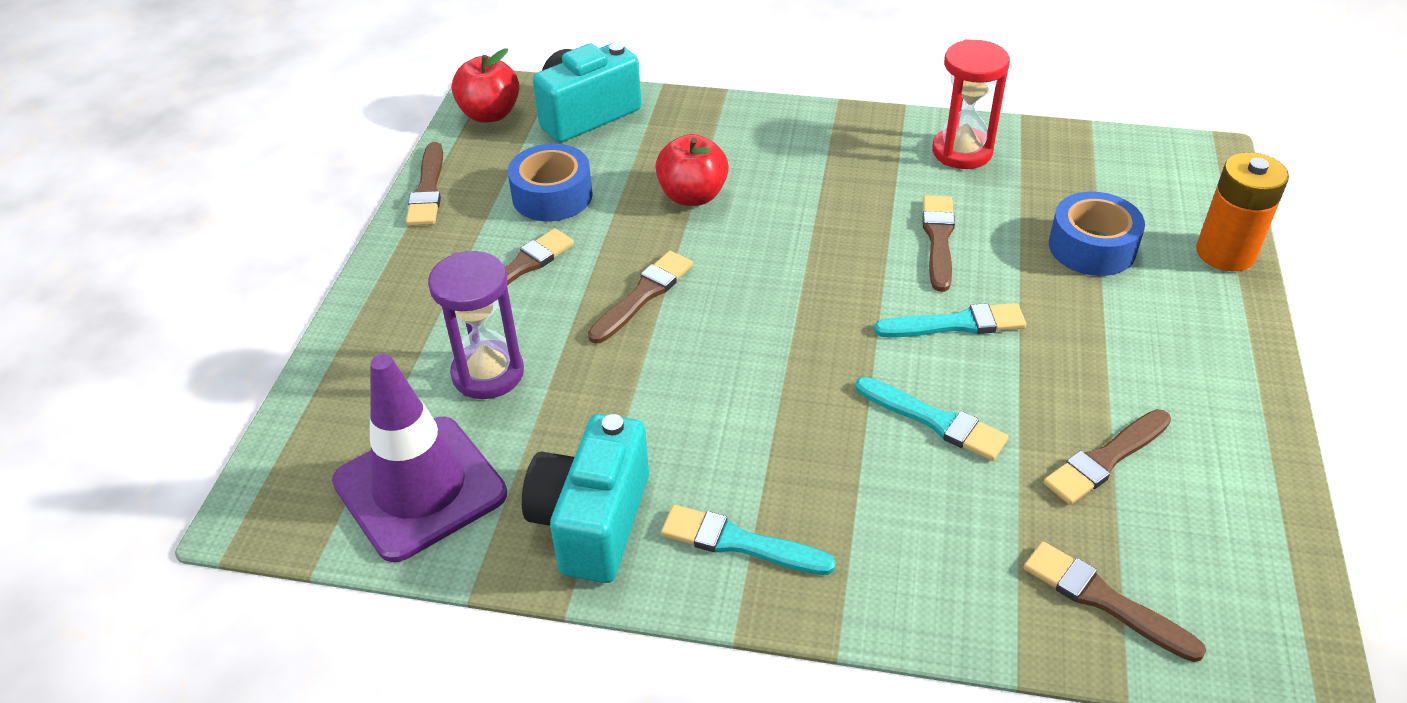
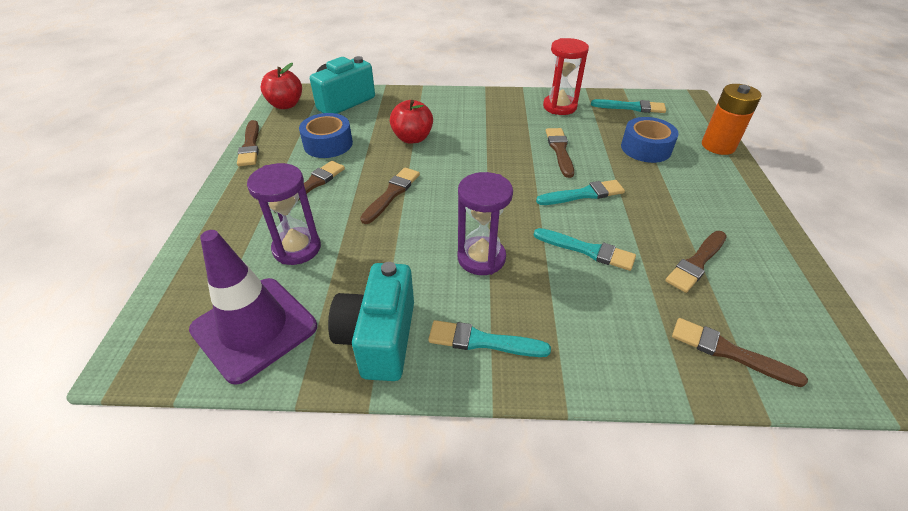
camera: 10 degrees left, 0 degrees up
(764, 416) = (481, 258): none -> purple hourglass
(1093, 162) = (631, 107): none -> turquoise brush

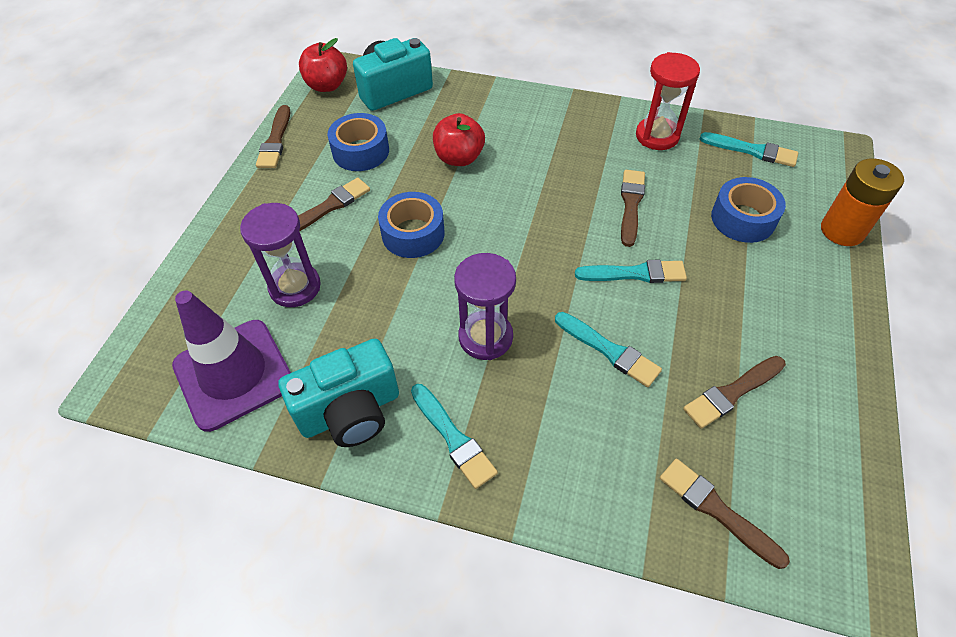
camera: 15 degrees right, 10 degrees up
(379, 338) = (350, 411): turquoise camera -> turquoise camera turned 135 degrees counterclockwise
(392, 194) = (413, 233): brown brush -> blue tape
(482, 341) = (453, 438): turquoise brush -> turquoise brush turned 150 degrees counterclockwise

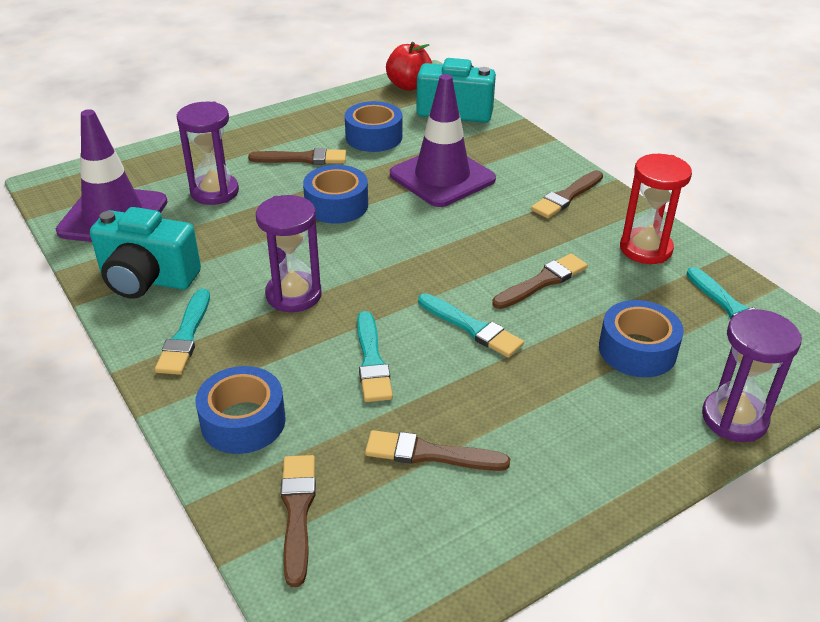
camera: 40 degrees right, 15 degrees down
(275, 140) = (324, 102): brown brush -> brown brush (566, 197)
(459, 158) = (442, 177): red apple -> purple traffic cone
(591, 473) = (243, 421): none -> blue tape
(842, 230) = (734, 418): orange battery -> purple hourglass

